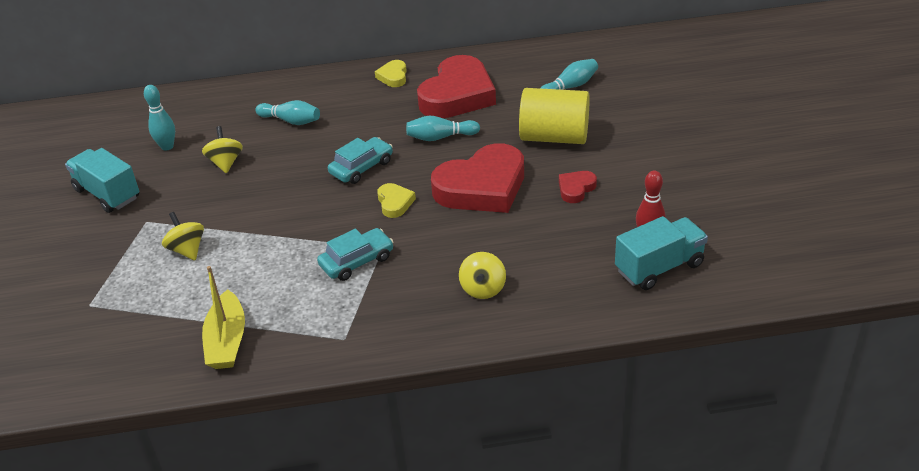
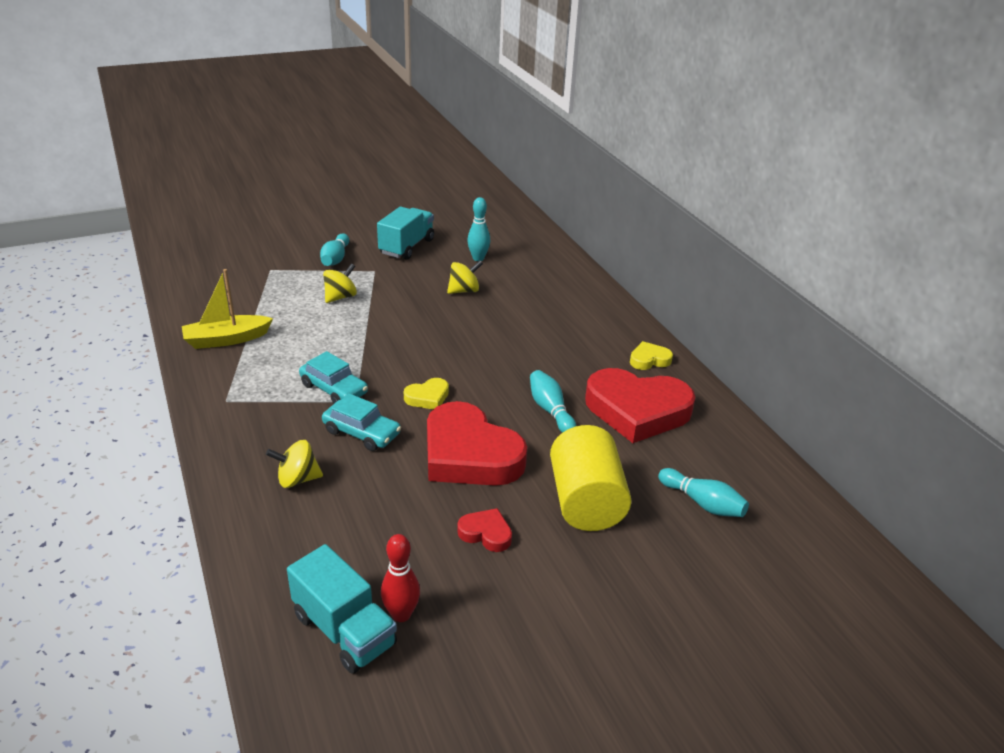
camera: 70 degrees right, 5 degrees down
(291, 121) = (541, 312): turquoise bowling pin -> turquoise bowling pin (335, 258)
(361, 167) = (480, 366): turquoise car -> turquoise car (362, 432)

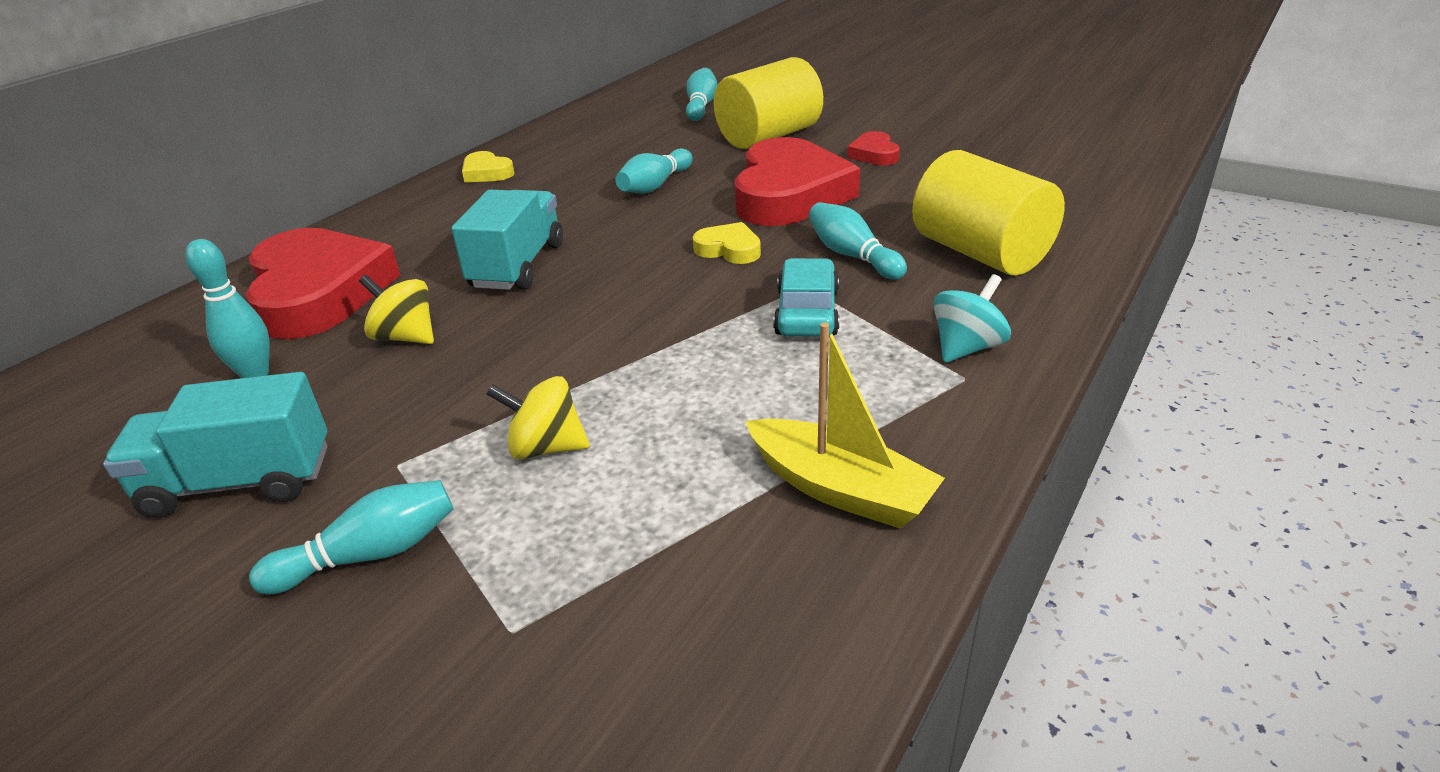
camera: 120 degrees left, 0 degrees up
(240, 415) = (966, 347): none -> turquoise spinning top
(297, 479) = (980, 253): yellow spinning top -> yellow cylinder
(344, 630) = (1063, 160): turquoise truck -> turquoise truck (517, 266)
(362, 432) = (852, 256): turquoise car -> turquoise bowling pin
(401, 614) = (1008, 150): red bowling pin -> none
(637, 410) = (599, 154): red heart -> red heart (319, 292)

